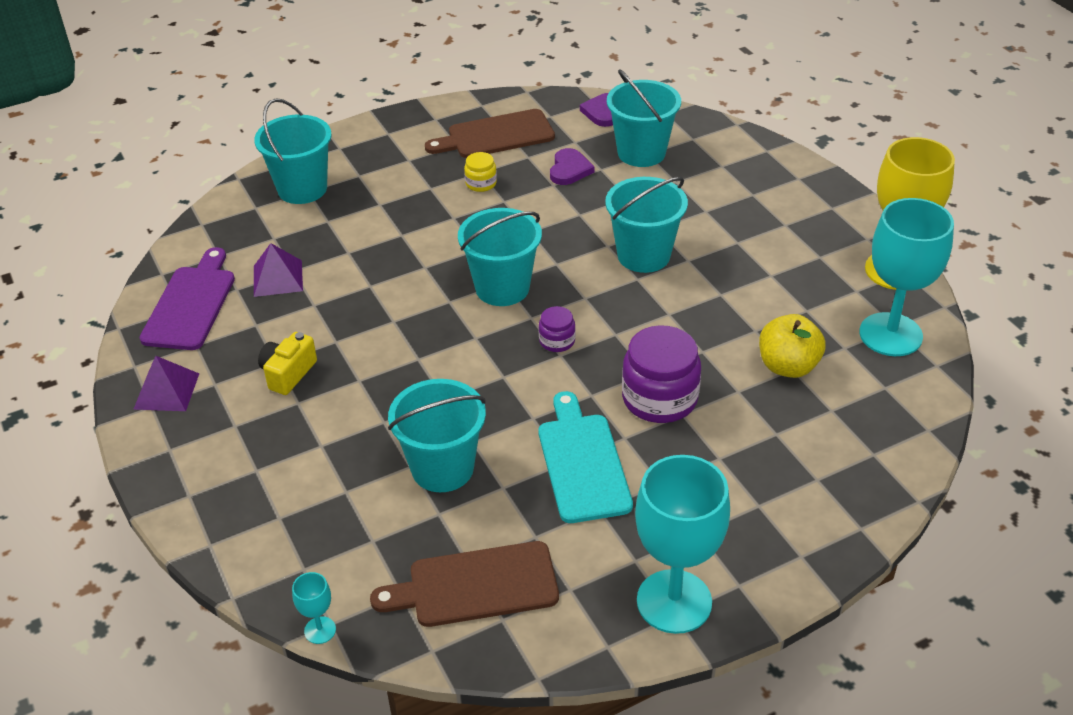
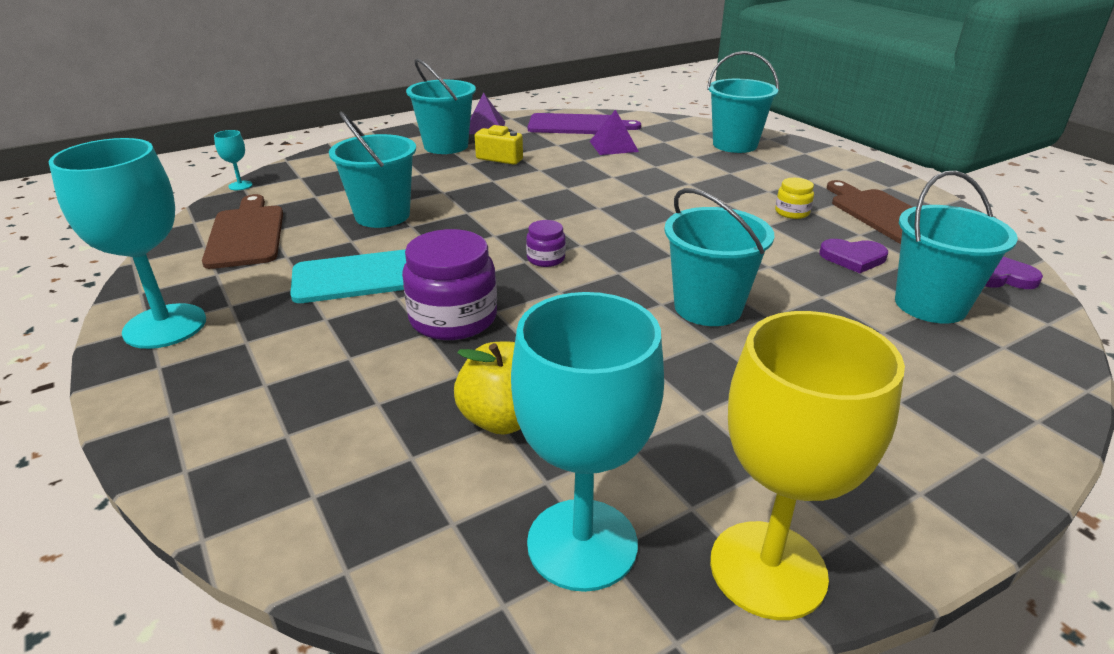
camera: 85 degrees right, 10 degrees down
(502, 288) = (623, 229): turquoise bucket -> turquoise bucket (446, 146)

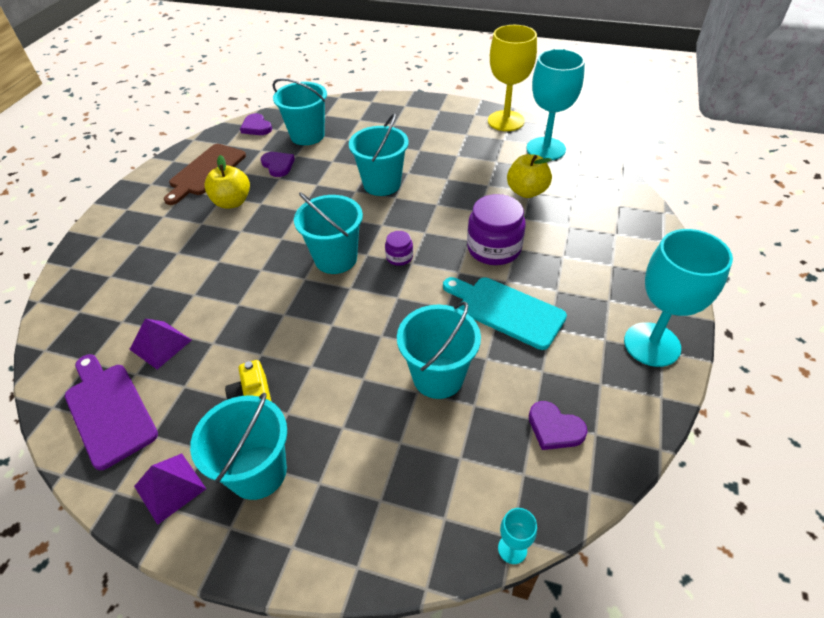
camera: 130 degrees left, 15 degrees up
(246, 234) = (554, 428): brown cutting board -> purple heart
(735, 145) = (103, 277): turquoise bucket -> turquoise bucket (335, 258)
(792, 212) = (232, 202): yellow jar -> yellow apple

